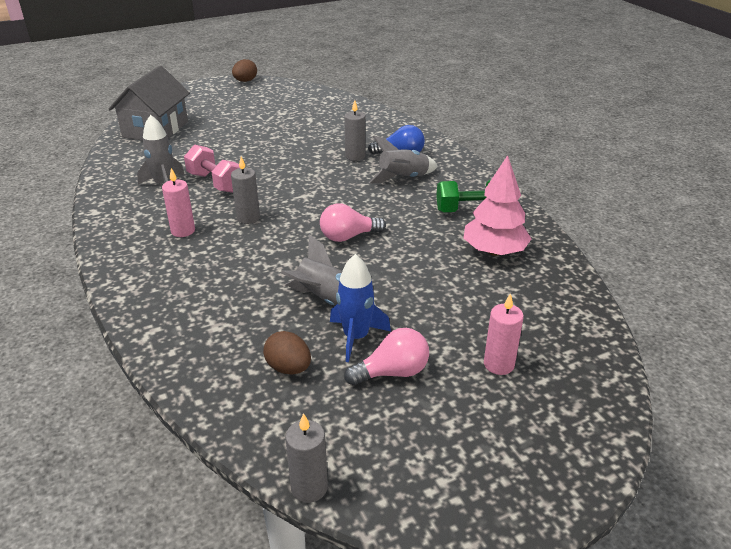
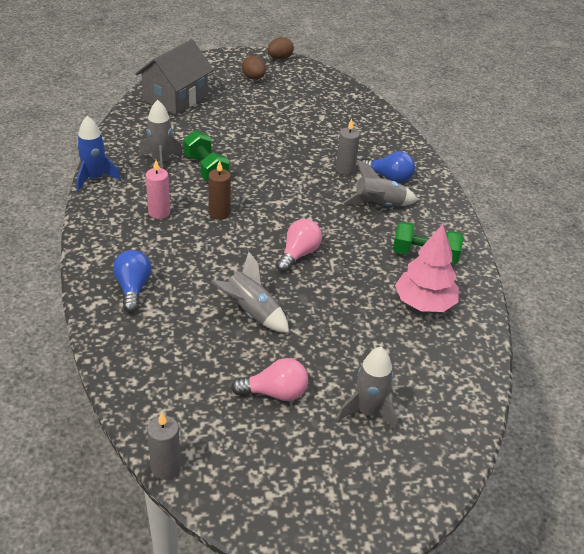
camera: 15 degrees right, 5 degrees up
(185, 308) = (133, 288): none -> blue light bulb
(215, 182) = (206, 169): pink dumbbell -> green dumbbell
(248, 218) = (219, 213): grey candle -> brown candle
(288, 368) = (193, 365): brown egg -> brown egg (253, 78)
(348, 237) = (298, 254): pink light bulb -> pink light bulb turned 120 degrees clockwise
(356, 337) = (260, 353): blue rocket -> blue rocket (95, 178)
(498, 364) = (368, 412): pink candle -> grey rocket

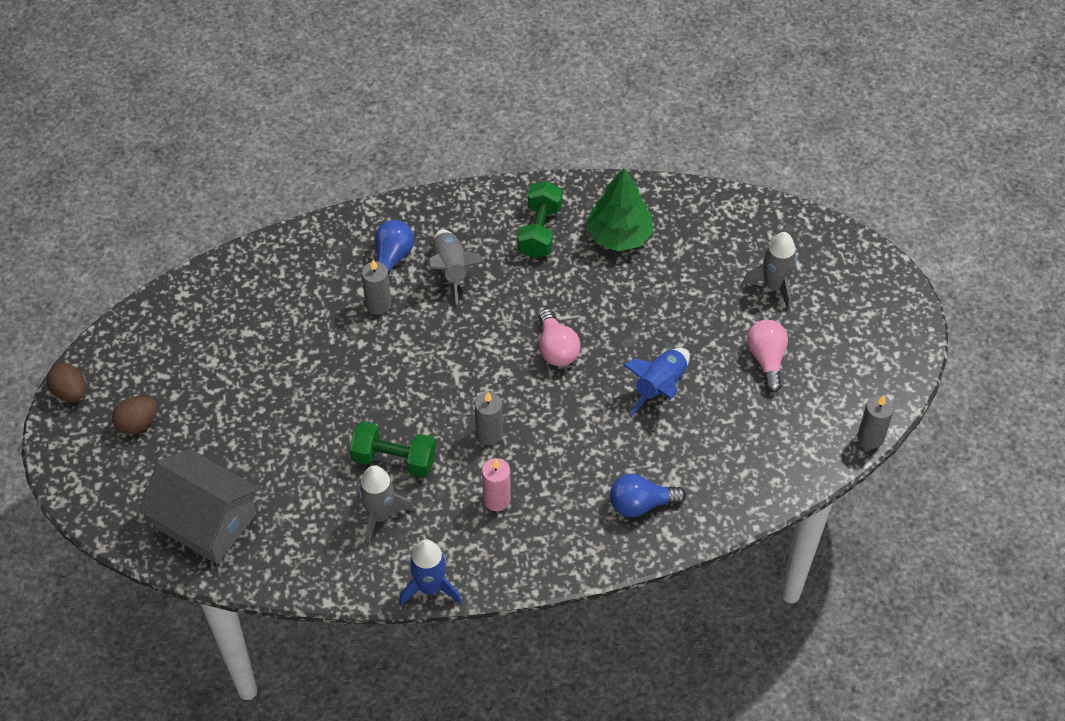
camera: 90 degrees left, 15 degrees up
(206, 169) = (394, 459): green dumbbell -> green dumbbell turned 45 degrees clockwise
(219, 213) = (489, 434): brown candle -> grey candle
(252, 313) = (660, 387): grey rocket -> blue rocket
(298, 254) = (556, 348): pink light bulb -> pink light bulb turned 135 degrees counterclockwise
(424, 303) = (619, 235): pink tree -> green tree

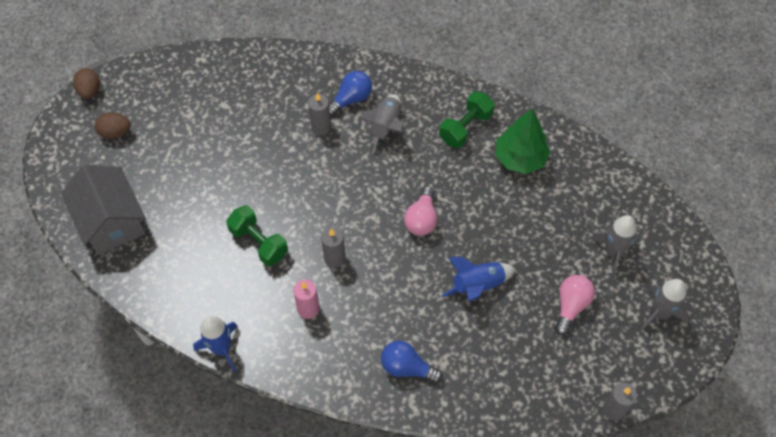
camera: 30 degrees right, 5 degrees up
(380, 515) = (224, 277): grey rocket -> grey rocket (659, 313)

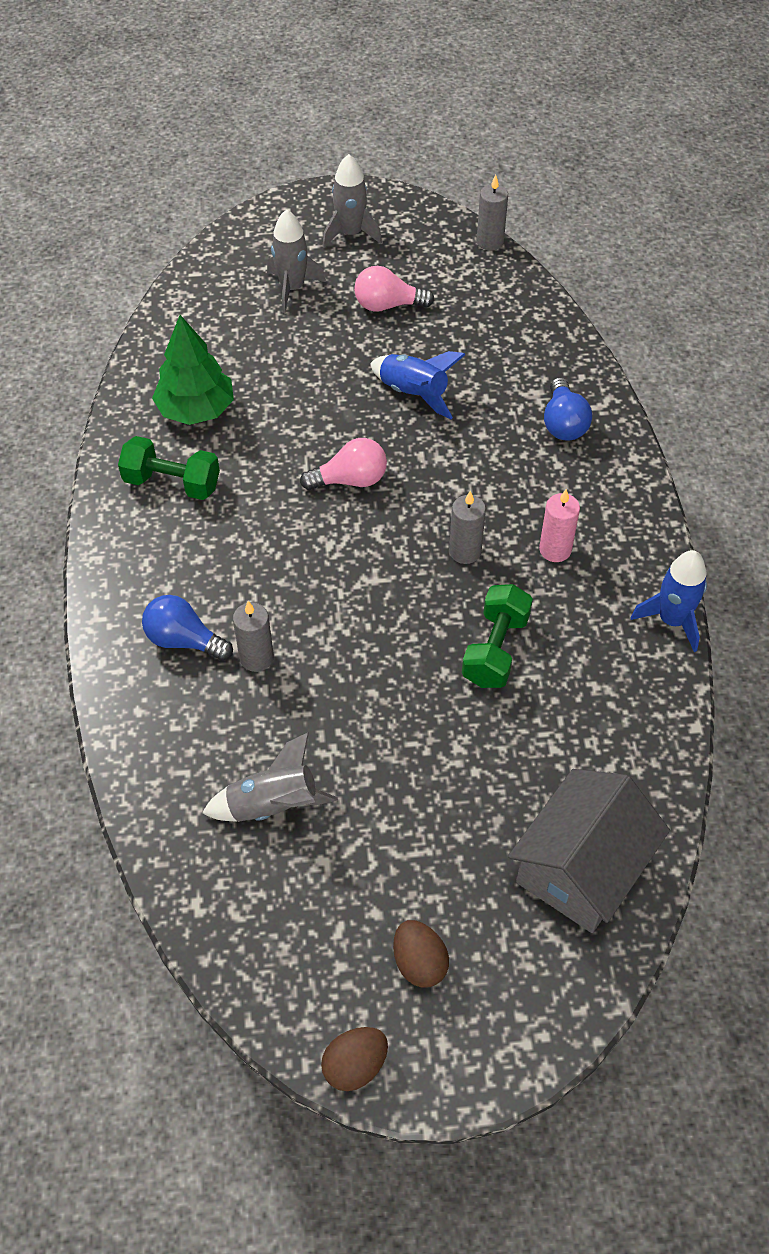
camera: 115 degrees left, 5 degrees down
(385, 127) = (216, 576): grey rocket -> grey rocket (272, 805)

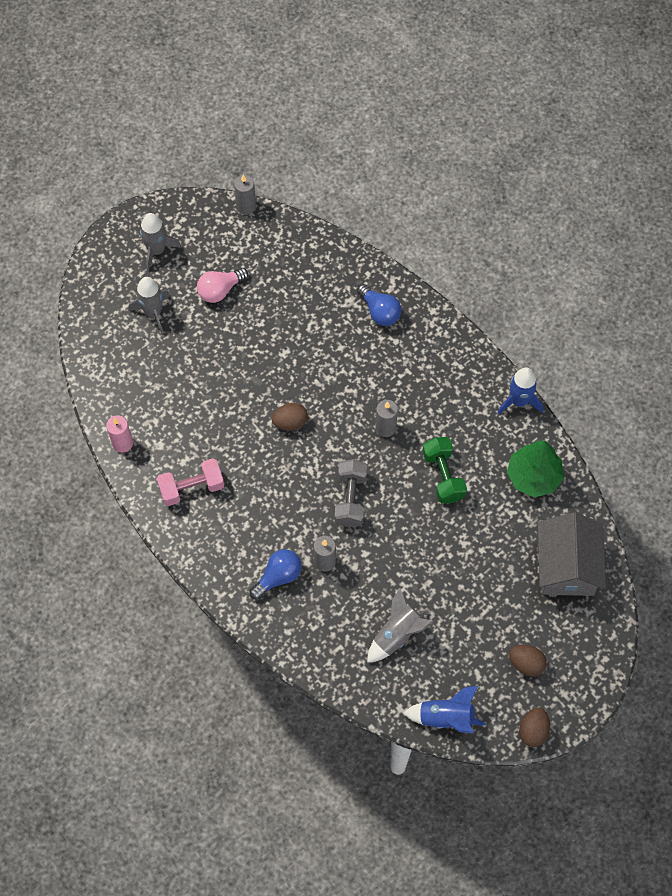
camera: 35 degrees left, 10 degrees up
(172, 483) = (192, 488): green dumbbell -> pink dumbbell
(184, 640) = (278, 577): blue light bulb -> blue light bulb turned 150 degrees clockwise
(196, 409) = (165, 432): green tree -> green tree (533, 476)
(350, 480) = (290, 422): pink light bulb -> brown egg
(351, 605) = (350, 499): none -> grey dumbbell
(413, 393) = (282, 343): blue rocket -> blue rocket (446, 718)
(555, 550) = (431, 396): pink candle -> pink candle (122, 443)

